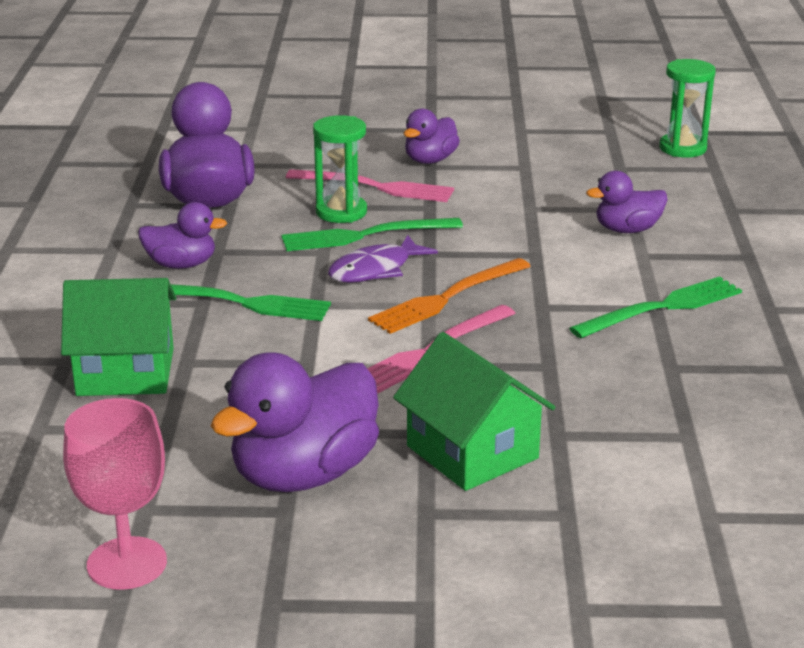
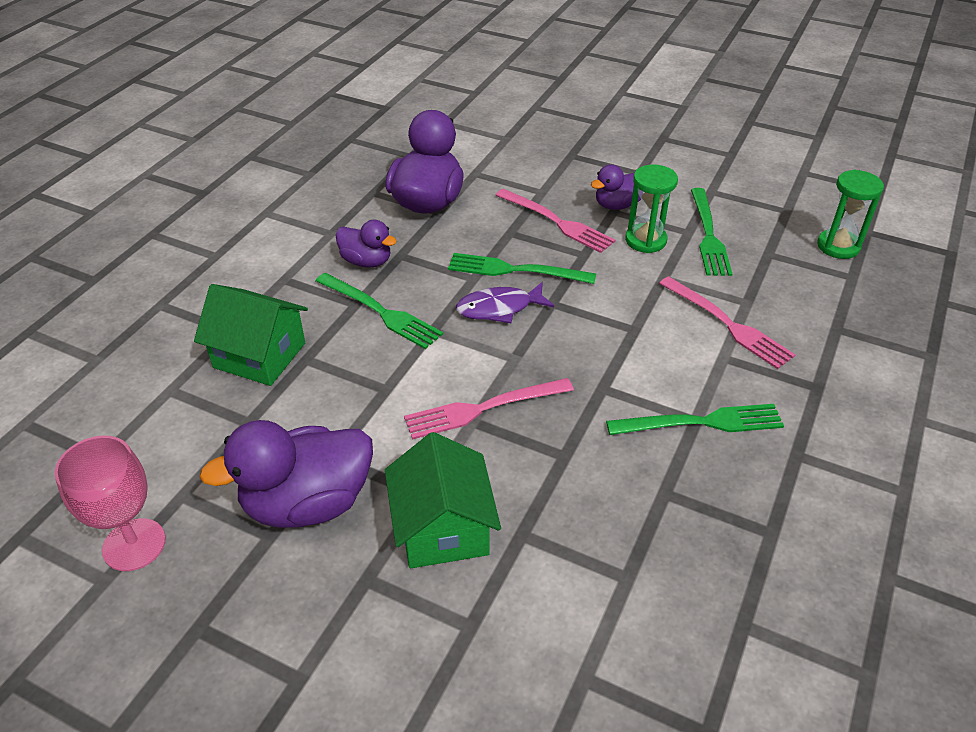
camera: 25 degrees right, 15 degrees up
(341, 212) = (514, 241): green hourglass -> green hourglass (645, 240)
(445, 299) = (532, 355): orange fork -> none
(548, 166) = (709, 236): none -> green fork
(627, 230) = (729, 325): purple duck -> pink fork

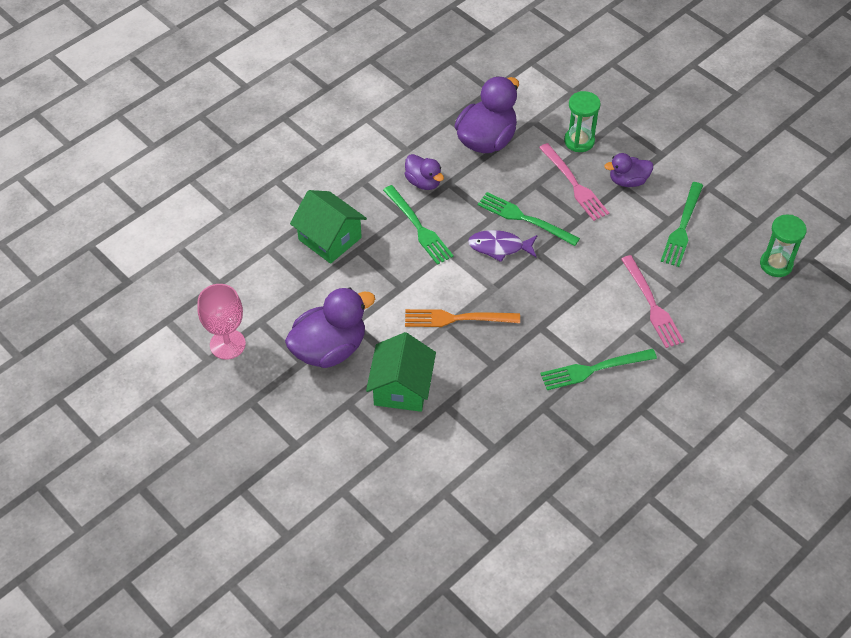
camera: 20 degrees right, 10 degrees up
(307, 503) = (329, 349): purple duck -> purple duck turned 150 degrees clockwise
(482, 409) = (456, 319): pink fork -> orange fork
(645, 240) = (632, 219): green hourglass -> green hourglass (579, 141)
(703, 422) = (593, 370): green fork -> green fork turned 150 degrees clockwise

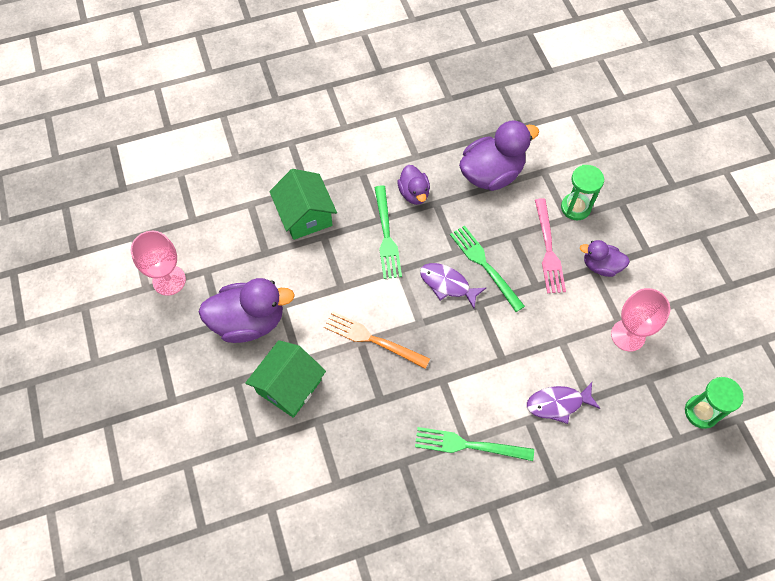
camera: 25 degrees right, 10 degrees up
(652, 305) = (558, 403): pink fork -> purple fish
(682, 228) = (628, 335): green fork -> pink goblet

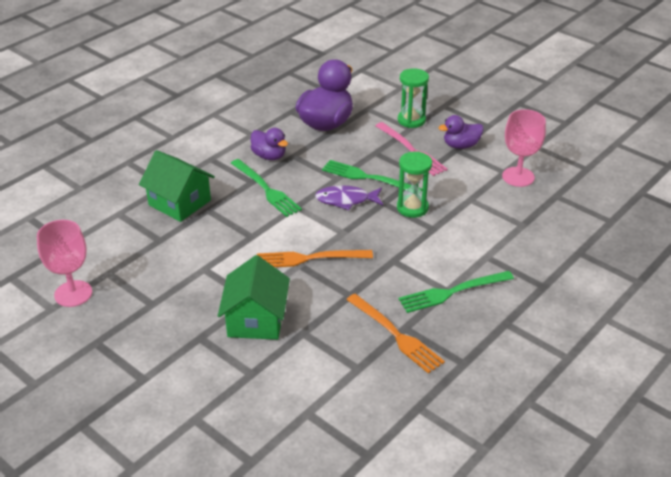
camera: 30 degrees left, 25 degrees down
(249, 321) = (180, 291): purple duck -> none
(390, 467) = (397, 335): none -> orange fork
(558, 403) = (501, 237): purple fish -> none
(701, 412) = (612, 199): green hourglass -> green hourglass (412, 208)

